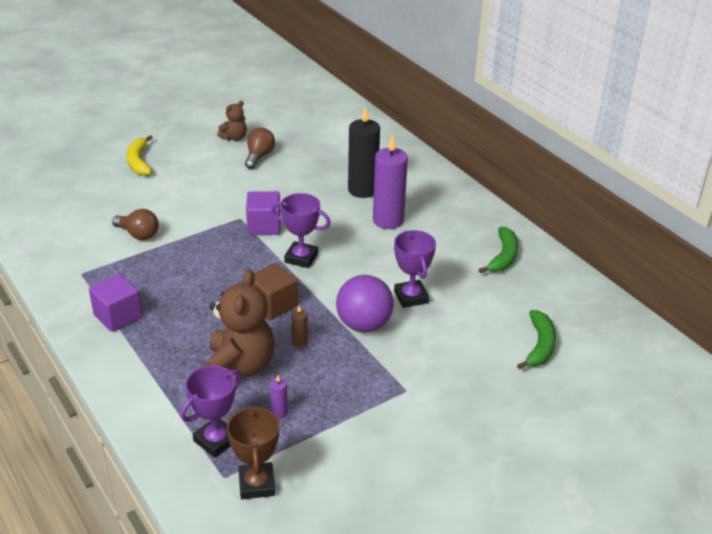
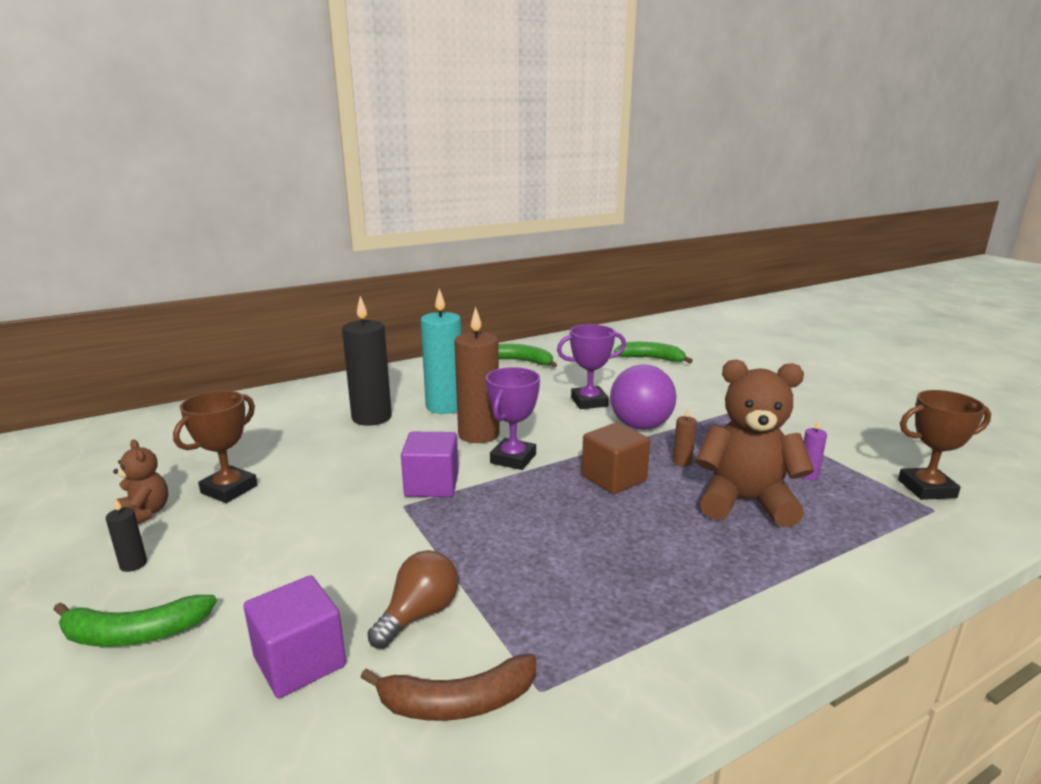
camera: 85 degrees left, 15 degrees down
(79, 250) = (457, 702): none -> brown banana
(118, 316) = (667, 622): purple cube -> purple cube (300, 661)
(139, 162) = (133, 634): yellow banana -> green banana
(189, 147) = (133, 564): none -> black candle
(216, 440) = (882, 516): purple trophy -> none
(259, 156) = (229, 489): brown light bulb -> brown trophy
(339, 240) = (479, 434): none -> brown candle
(388, 220) = (445, 406): purple candle -> turquoise candle

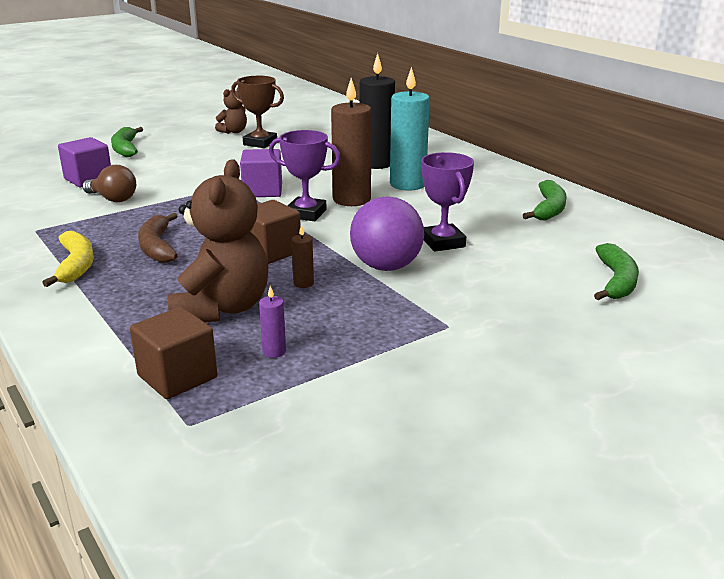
camera: 85 degrees right, 5 degrees up
(133, 564) = (183, 138): black candle -> none
(457, 702) = (39, 212): brown banana -> brown banana (157, 247)
(669, 617) = (76, 265): none -> yellow banana
(875, 519) = (177, 376): none -> brown cube
(926, 489) = (237, 432): brown trophy -> none

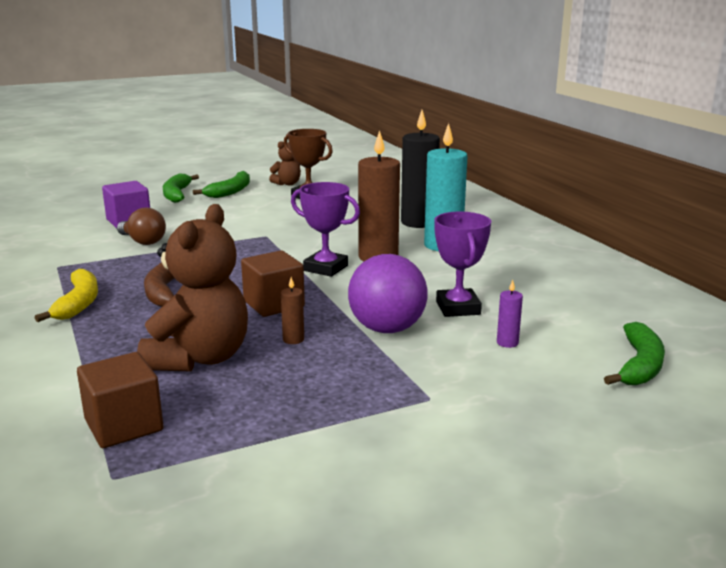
camera: 10 degrees right, 5 degrees down
(262, 191) = (291, 242): purple cube -> none
(274, 351) = (233, 408): purple candle -> purple candle (507, 343)
(549, 209) = (588, 281): green banana -> green banana (230, 192)

